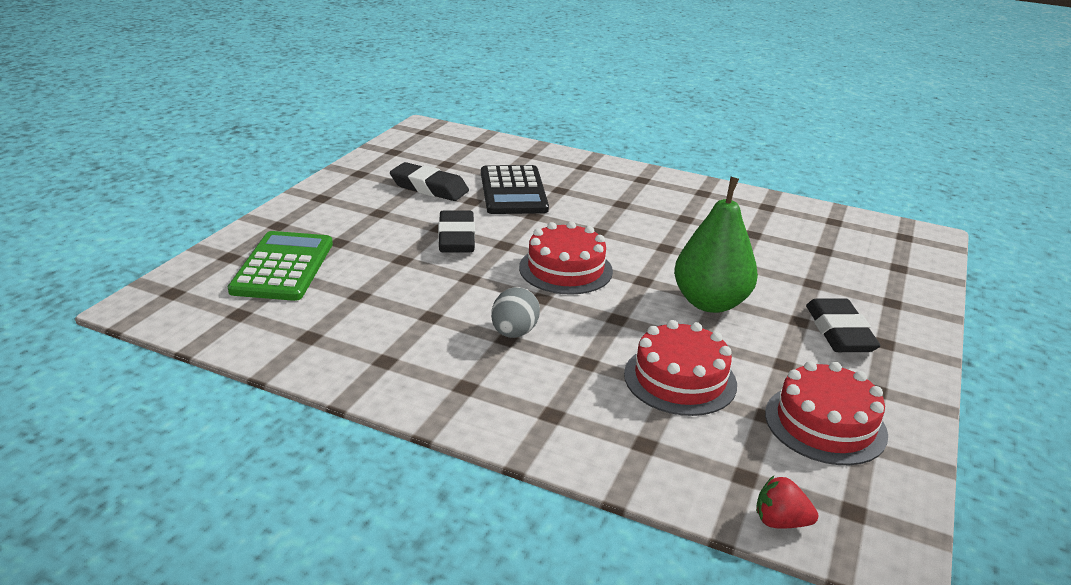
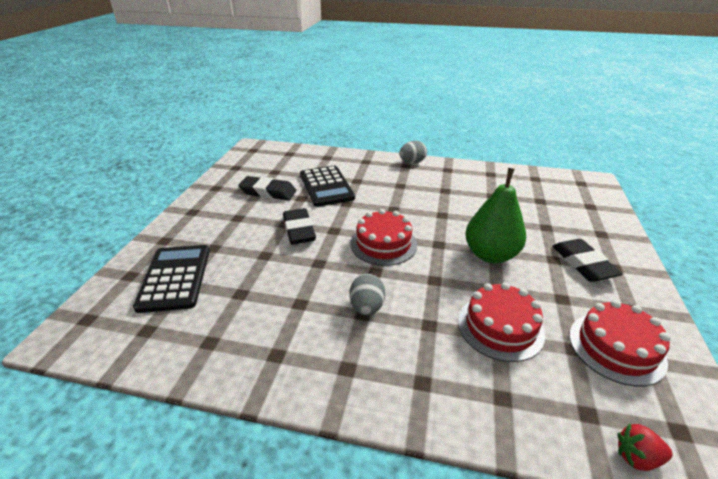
camera: 10 degrees left, 5 degrees up
(283, 267) = (175, 278): green calculator -> black calculator
(653, 176) = (412, 162): none -> grey egg

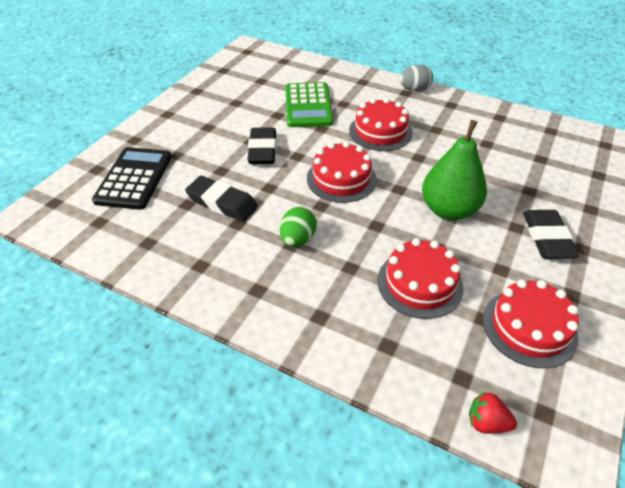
camera: 15 degrees right, 10 degrees up
(268, 192) = (246, 103): black eraser -> black eraser (222, 203)
(326, 186) = (308, 105): black calculator -> green calculator
(367, 307) = (298, 239): grey egg -> green egg
(399, 199) = (380, 131): none -> red cake

